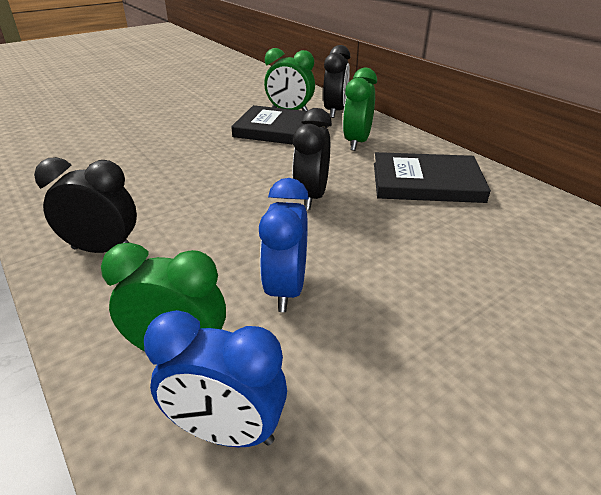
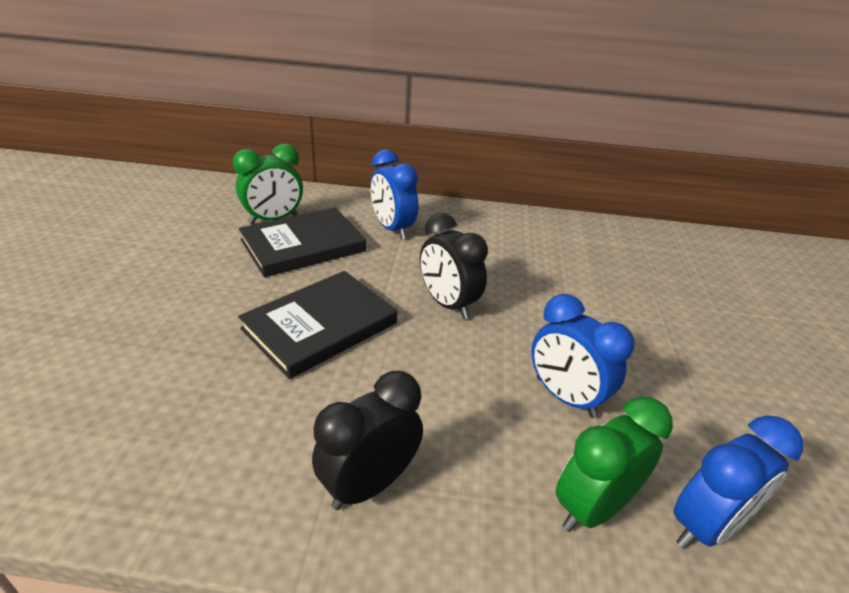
camera: 50 degrees left, 0 degrees up
(335, 111) = (318, 201): black clock -> none
(357, 142) = (392, 229): green clock -> blue clock
(426, 182) = (499, 244): black book -> black book (320, 326)

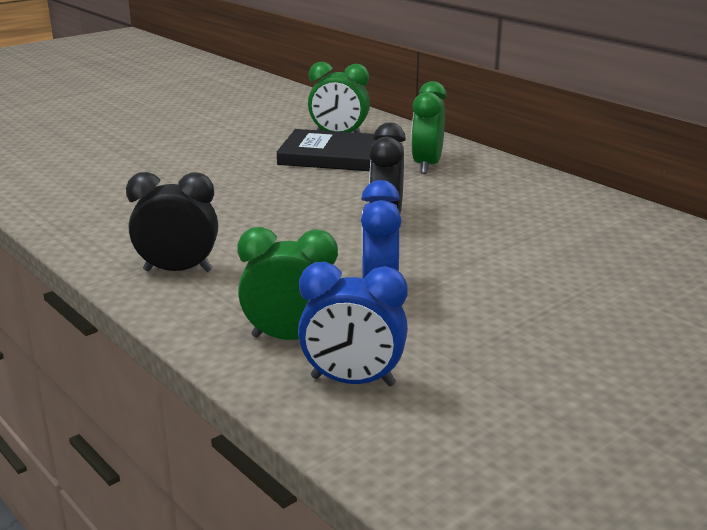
camera: 45 degrees right, 10 degrees down
(320, 326) = (271, 199): black book -> none
(392, 229) = (427, 166): blue clock -> green clock

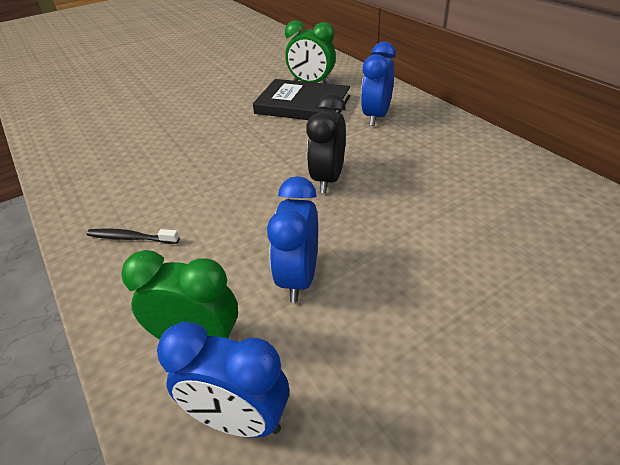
camera: 10 degrees right, 15 degrees up
(178, 270) = (131, 238): black clock -> black toothbrush
(427, 166) = (376, 116): green clock -> blue clock

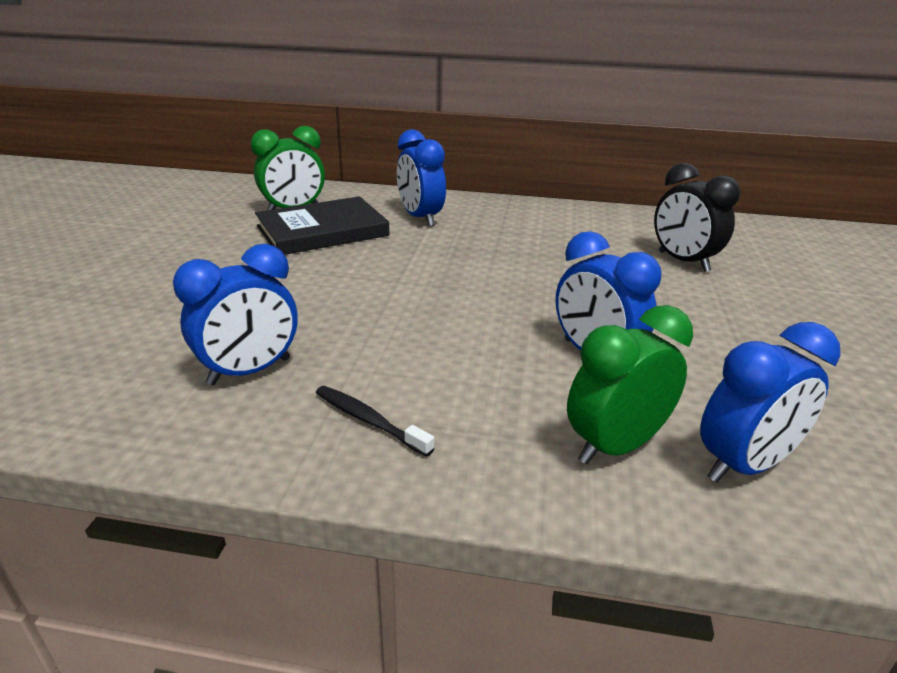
camera: 50 degrees left, 10 degrees down
(131, 238) = (369, 421): black toothbrush -> black toothbrush turned 75 degrees clockwise
(136, 180) = (250, 371): none -> blue clock
(328, 179) = (473, 279): black clock -> black clock (683, 261)

